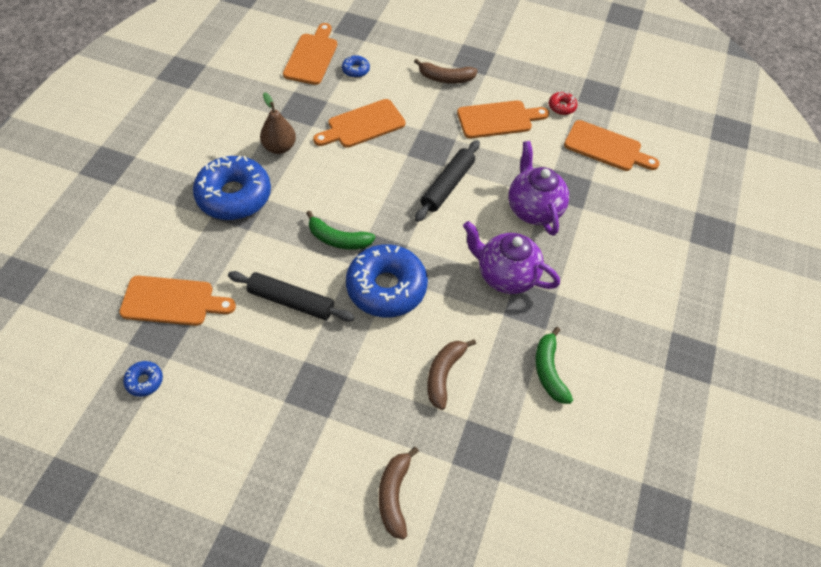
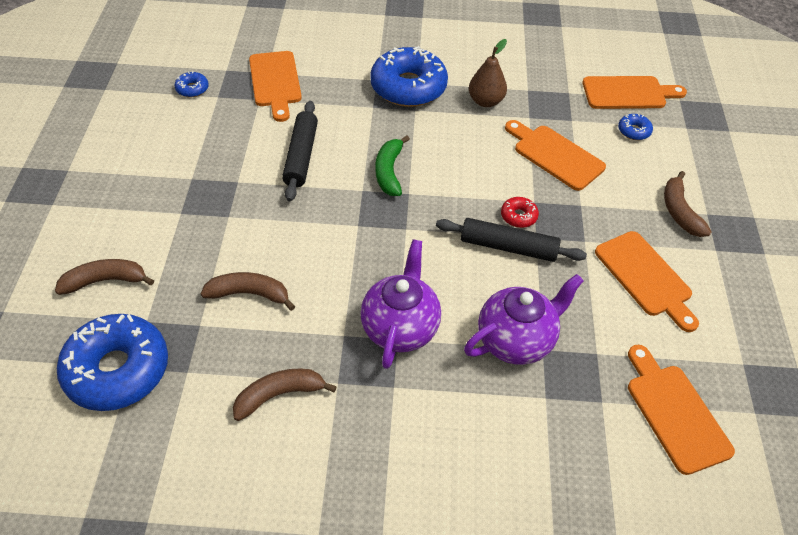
camera: 75 degrees right, 5 degrees down
(386, 287) = (343, 223): blue donut -> blue donut (117, 370)
(549, 371) = (279, 395): green banana -> brown banana
(561, 107) = (717, 345): red donut -> red donut (518, 216)
(606, 147) = (675, 413): orange cutting board -> orange cutting board turned 150 degrees clockwise

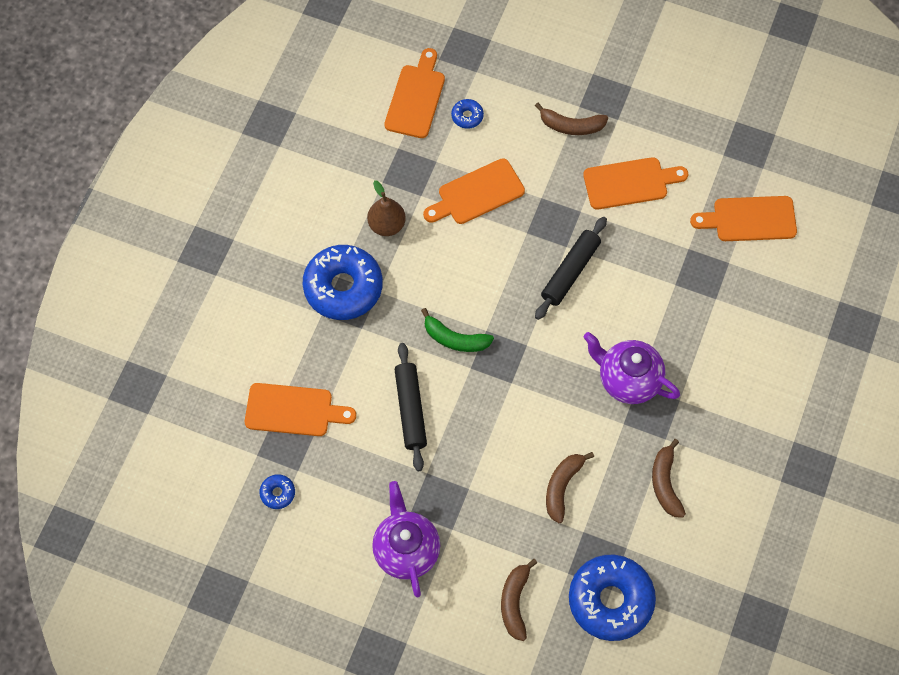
camera: 70 degrees left, 15 degrees up
(301, 156) = (411, 409): black rolling pin -> black rolling pin turned 60 degrees clockwise
(516, 340) = (662, 300): purple teapot -> purple teapot (406, 550)
(518, 216) = (539, 251): red donut -> none

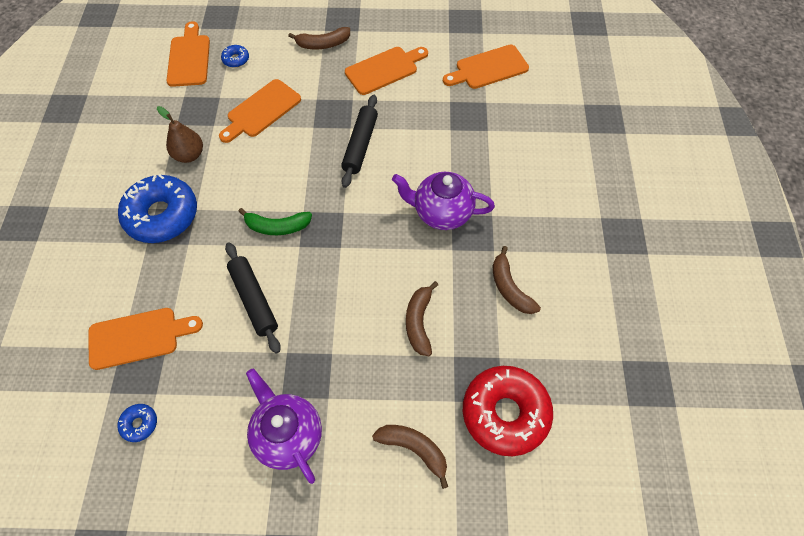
camera: 20 degrees left, 5 degrees down
(515, 602) = (414, 449): brown banana -> brown banana turned 135 degrees clockwise
(610, 600) = (505, 413): blue donut -> red donut

